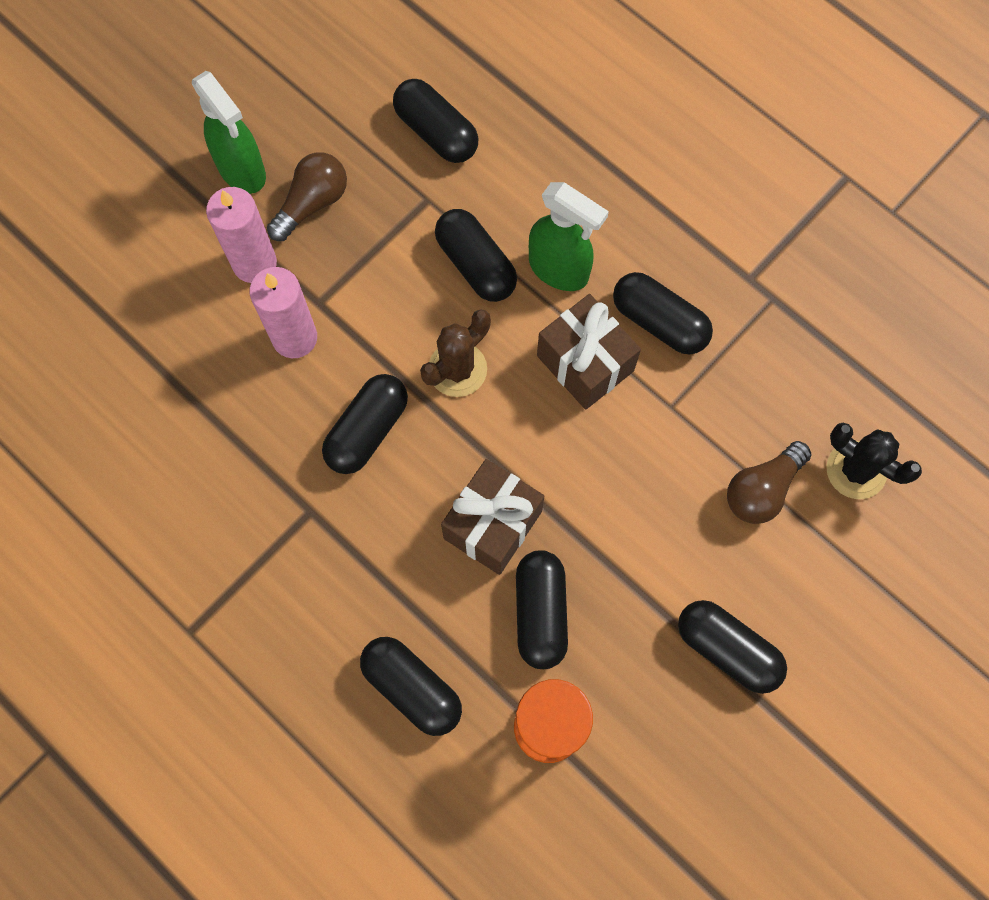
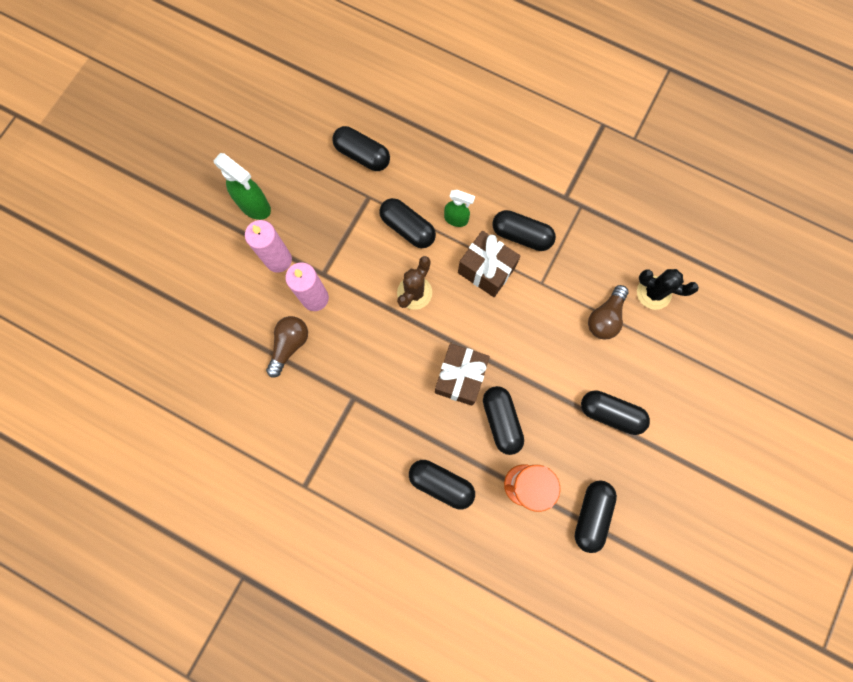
camera: 15 degrees left, 5 degrees up
(312, 203) = (302, 215): brown light bulb -> brown light bulb (289, 345)
(367, 431) = (373, 342): black capsule -> black capsule (591, 515)
(559, 270) = (456, 219): green spray bottle -> green spray bottle, size x0.64

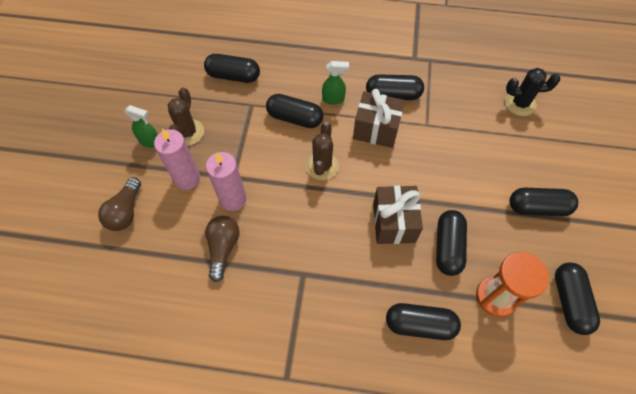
camera: 20 degrees left, 15 degrees down
(255, 206) = (150, 142): green spray bottle -> green spray bottle, size x0.64
(295, 208) = (188, 132): none -> brown cactus
(501, 421) = (448, 247): black capsule -> black capsule turned 45 degrees clockwise
(605, 317) = (492, 134): brown light bulb -> brown light bulb (126, 212)

